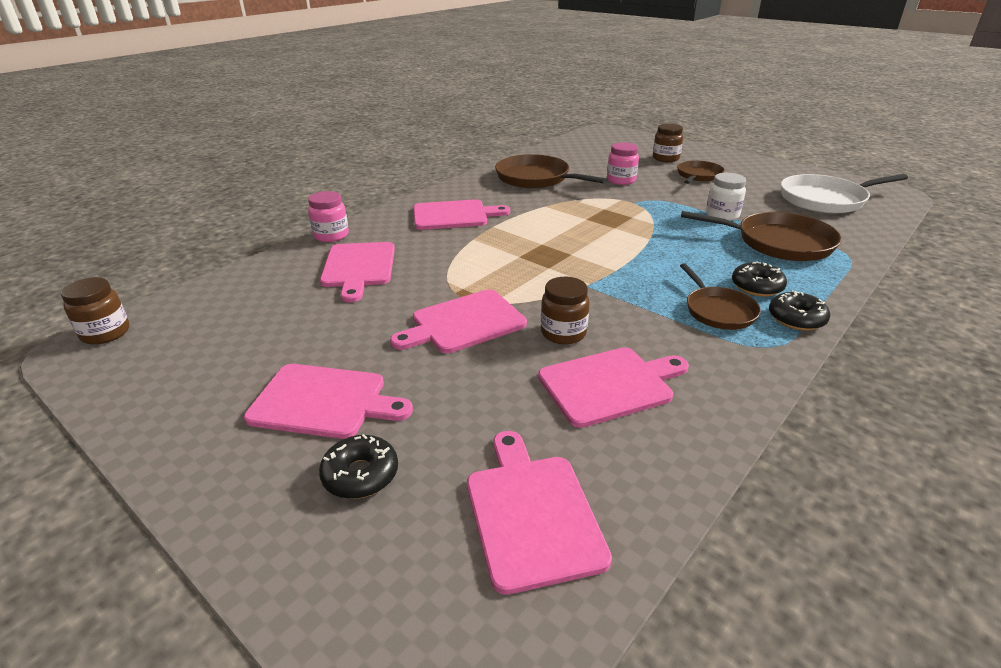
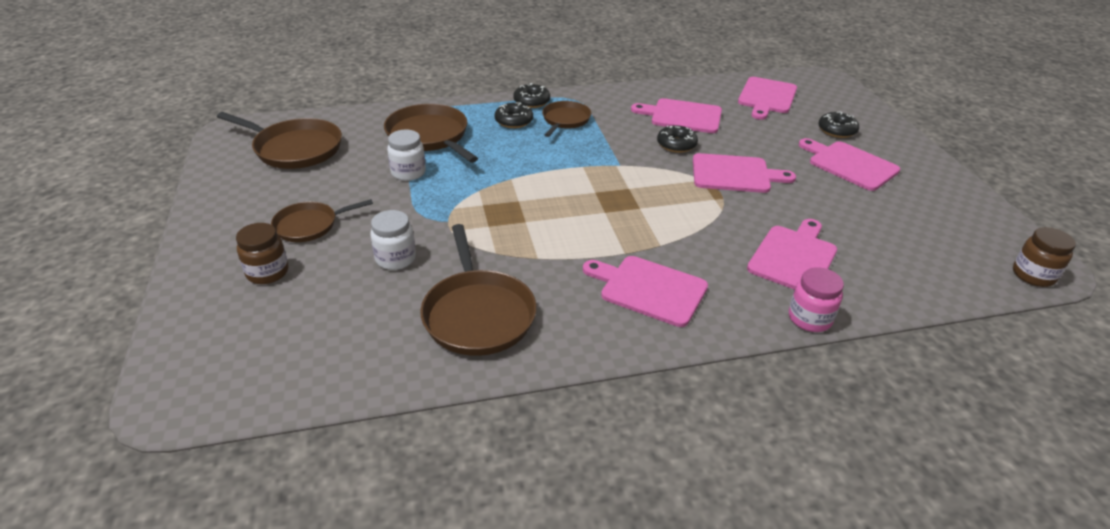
camera: 145 degrees left, 5 degrees up
(563, 333) = (676, 145): brown jar -> black donut
(621, 180) = (395, 259): pink jar -> white jar
(825, 199) = (295, 149): white pan -> brown pan

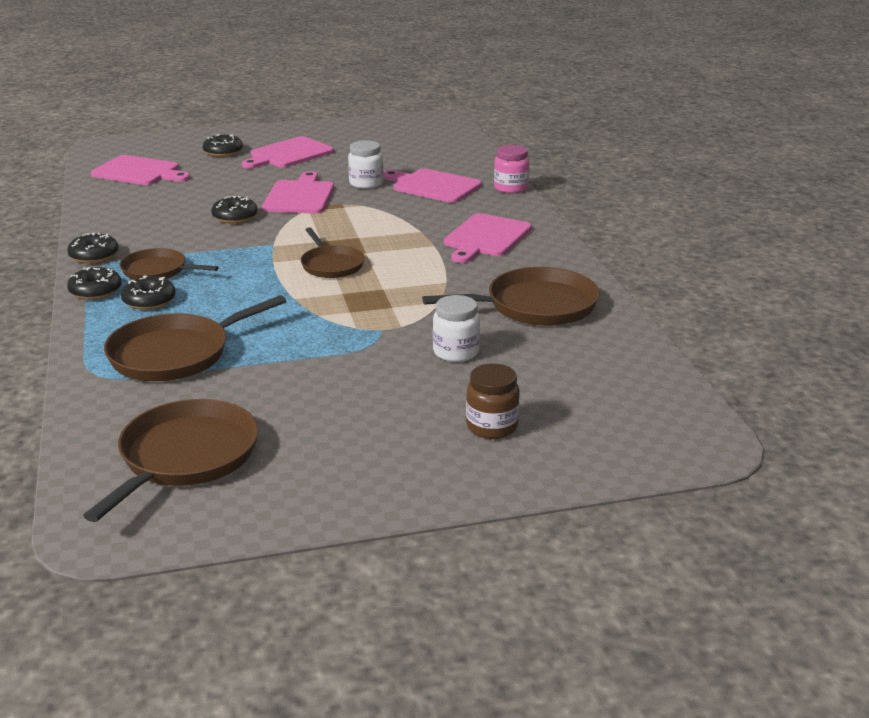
camera: 90 degrees left, 10 degrees down
(309, 225) = (393, 414): brown pan -> brown pan (331, 265)
(408, 173) = (272, 361): white jar -> white jar (366, 183)
(591, 95) = (94, 256): none -> black donut
(682, 116) = (169, 211): pink cutting board -> none
(1033, 275) = (448, 124): brown jar -> none

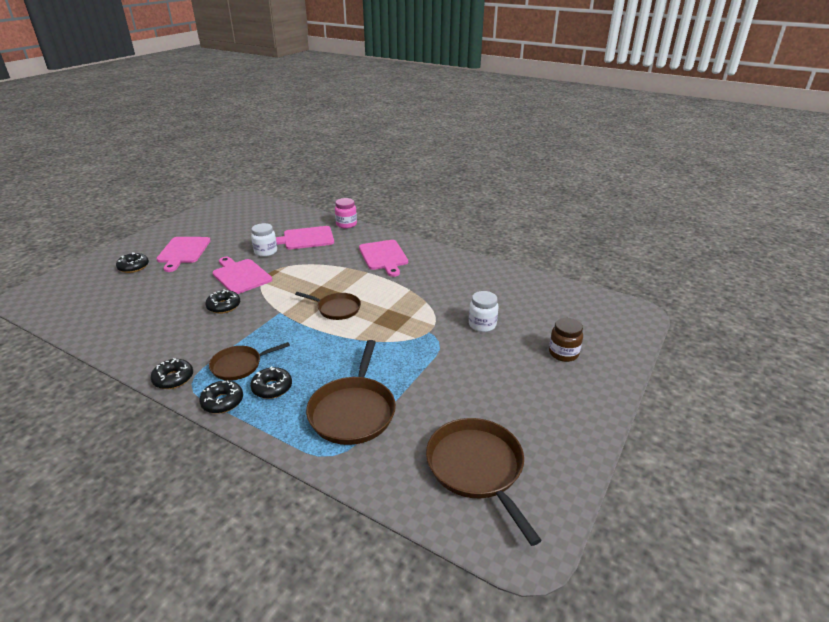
camera: 45 degrees left, 5 degrees up
(139, 172) = (94, 305): pink cutting board -> none
(536, 306) = (469, 282): brown pan -> none

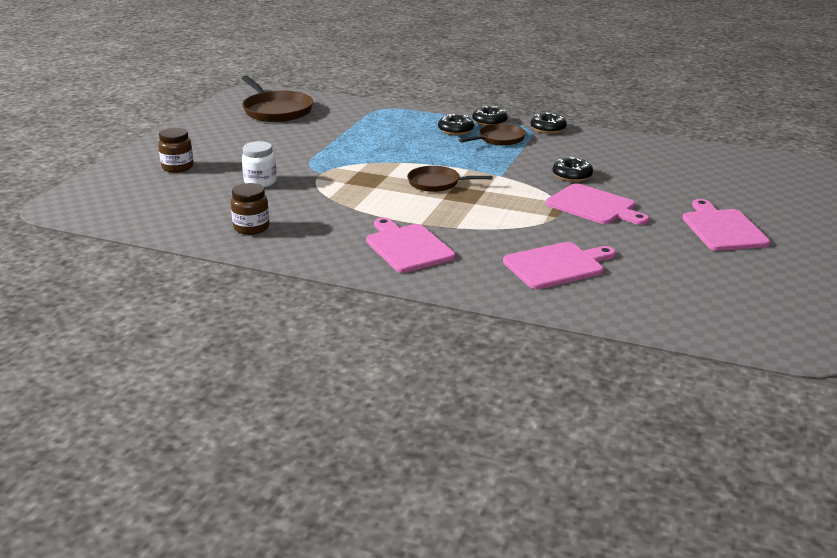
camera: 170 degrees right, 5 degrees down
(133, 267) = (754, 204): black donut -> none
(266, 252) = (598, 239): white jar -> none
(346, 224) = (507, 300): pink jar -> none
(353, 411) = (377, 125): brown pan -> none
(483, 279) = (251, 228): none -> brown jar

